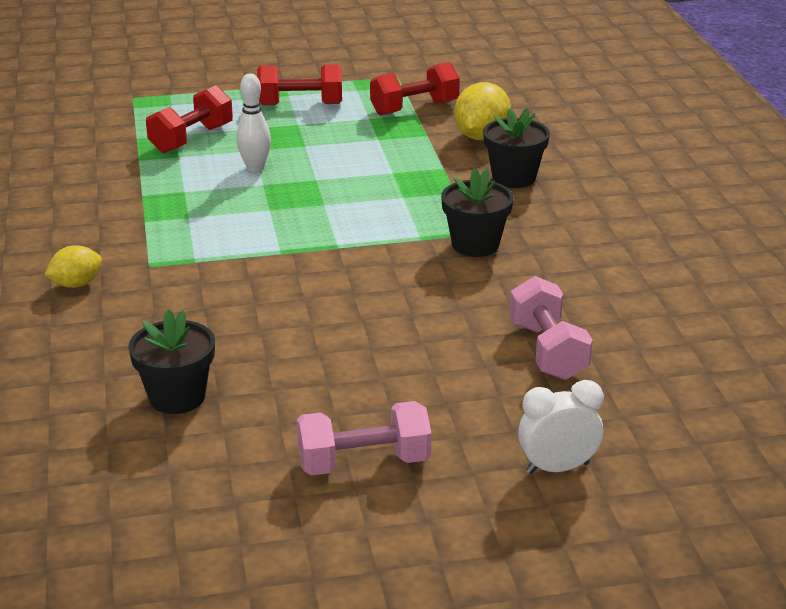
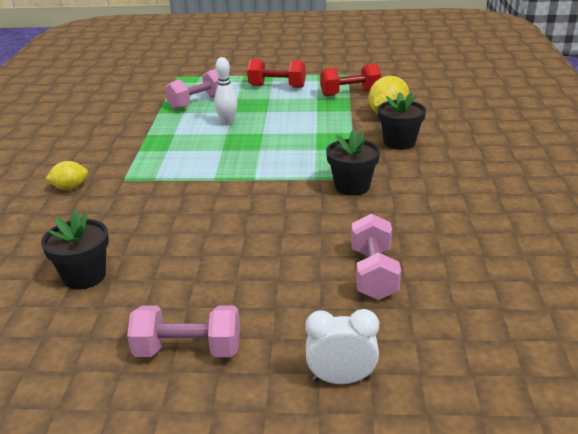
camera: 15 degrees right, 0 degrees up
(191, 139) = (197, 102): red dumbbell -> pink dumbbell

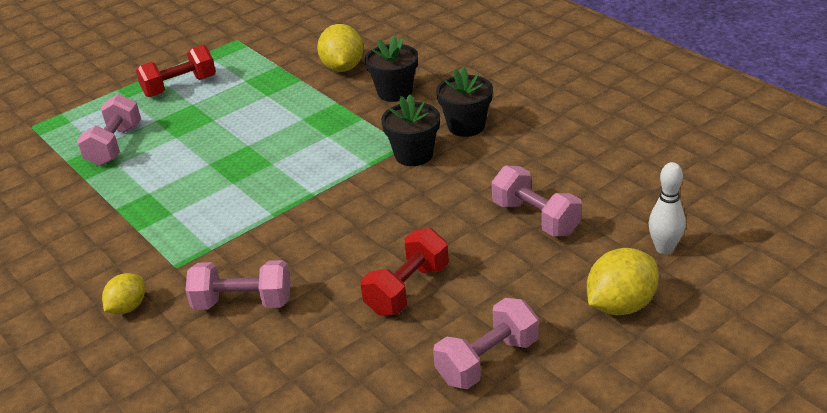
camera: 40 degrees left, 5 degrees up
(84, 276) = (299, 369): black flower pot -> black flower pot (466, 126)
(121, 219) = (243, 302): none -> pink dumbbell
(227, 123) = (190, 152): white bowling pin -> white bowling pin (664, 249)
(341, 379) = (620, 305): white clock -> yellow lemon
(350, 93) = (272, 61): red dumbbell -> red dumbbell (407, 289)

